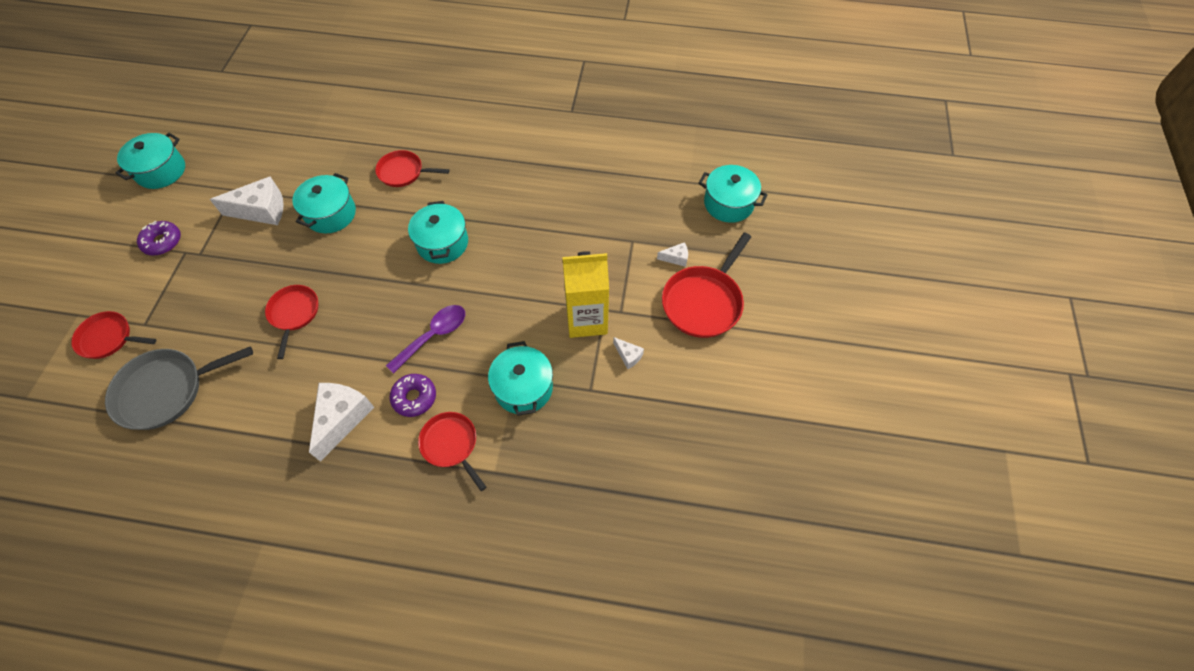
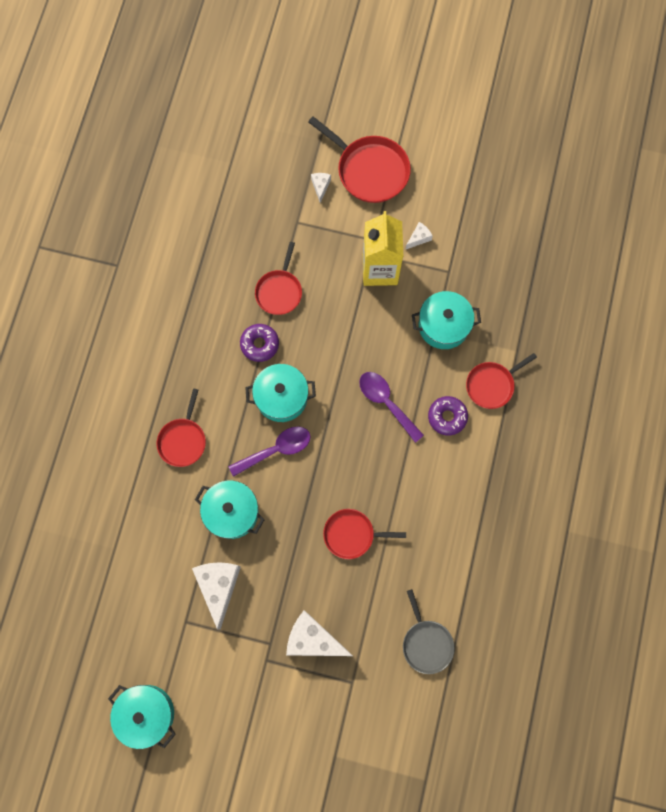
camera: 85 degrees left, 15 degrees up
(108, 338) = (365, 715): red pan -> red pan (279, 291)
(162, 242) = (250, 687): purple donut -> purple donut (259, 344)
(166, 391) = (426, 643): grey pan -> grey pan, size x0.64
(342, 418) = (463, 477): white cheese -> white cheese (313, 639)
(389, 243) = (276, 450): none -> purple spoon
(728, 203) = (262, 132): turquoise pot -> none

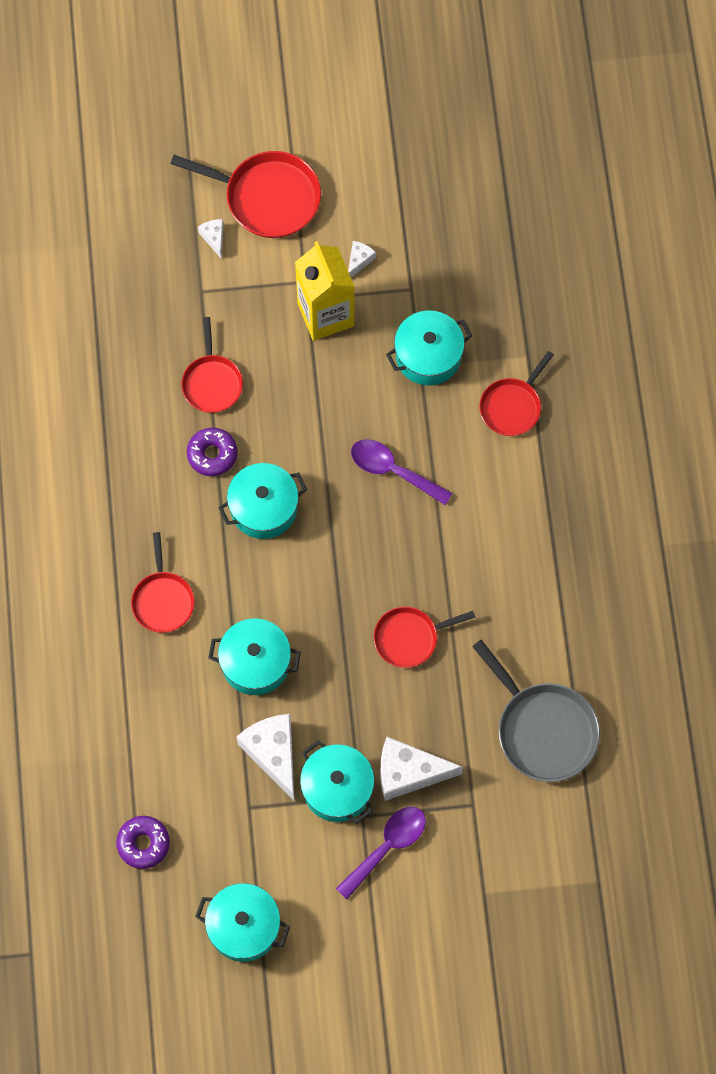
camera: 20 degrees left, 5 degrees down
(256, 631) = (337, 788): none -> turquoise pot
(276, 450) = (281, 572): purple spoon -> purple spoon (387, 847)
(426, 643) = (543, 730): grey pan -> grey pan, size x1.57
(447, 417) = (472, 462): purple donut -> purple donut (143, 843)

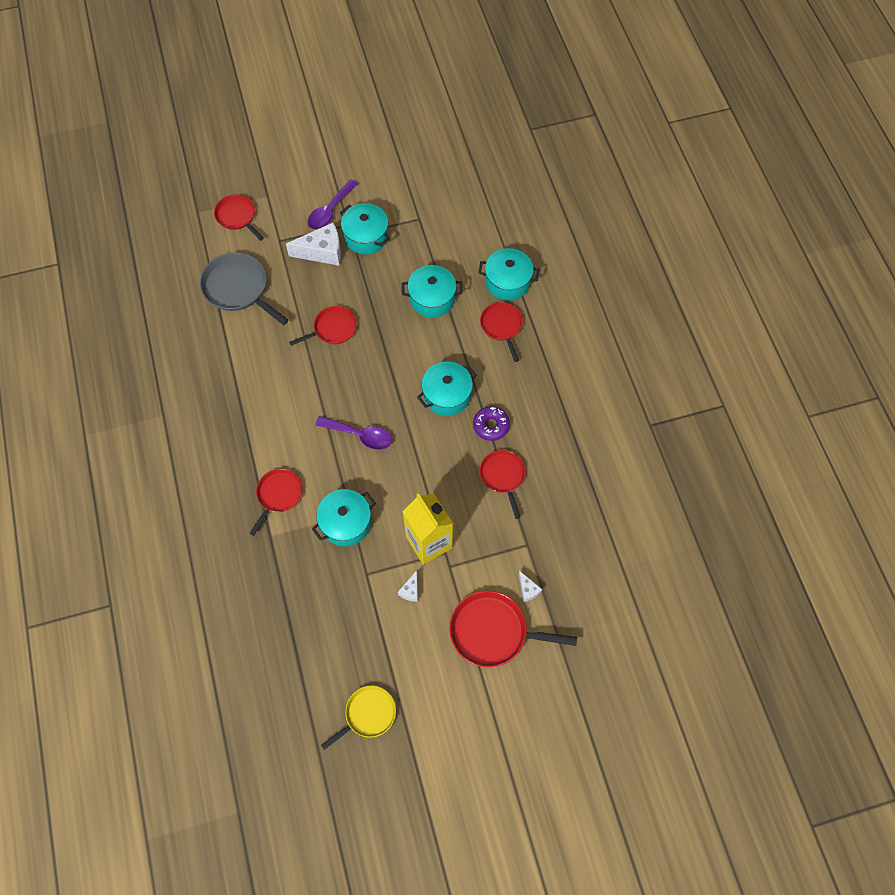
camera: 170 degrees right, 5 degrees down
(143, 843) = (479, 191): purple donut -> none
(244, 927) = (409, 159): turquoise pot -> turquoise pot (507, 282)
(273, 753) = (410, 249): white cheese -> none
(432, 133) = (368, 714): none -> yellow pan
(535, 861) = (237, 216): none -> red pan

